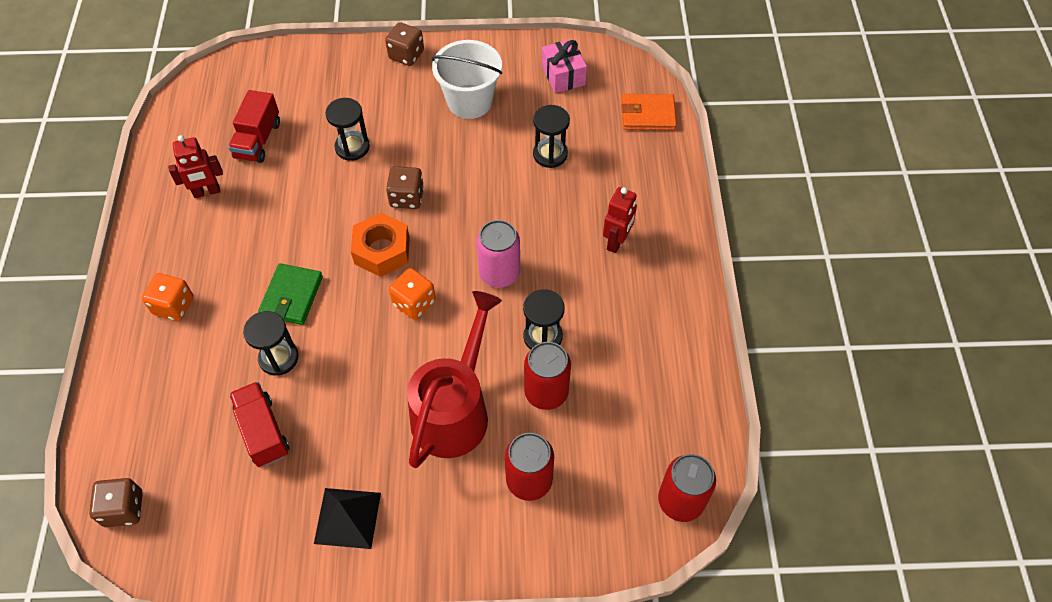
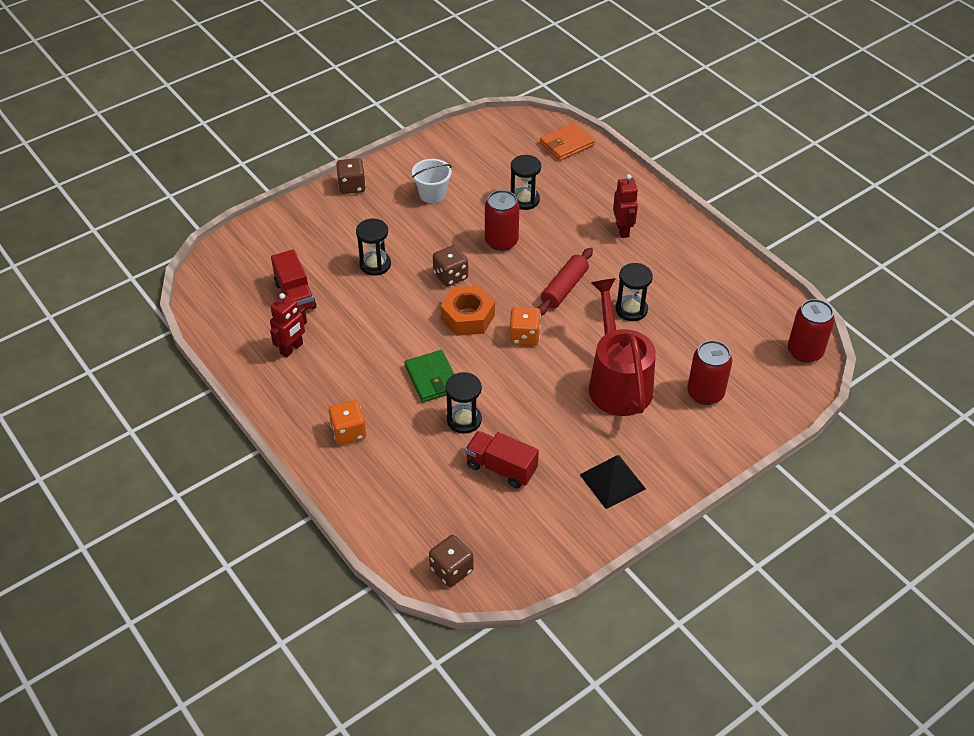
camera: 35 degrees left, 10 degrees down
(469, 101) = (432, 194): white bucket -> white bucket, size x0.66
(499, 273) = (564, 288): pink can -> red rolling pin
(546, 392) = (665, 339): red can -> red can (501, 241)
(563, 75) = (483, 146): pink gift -> none

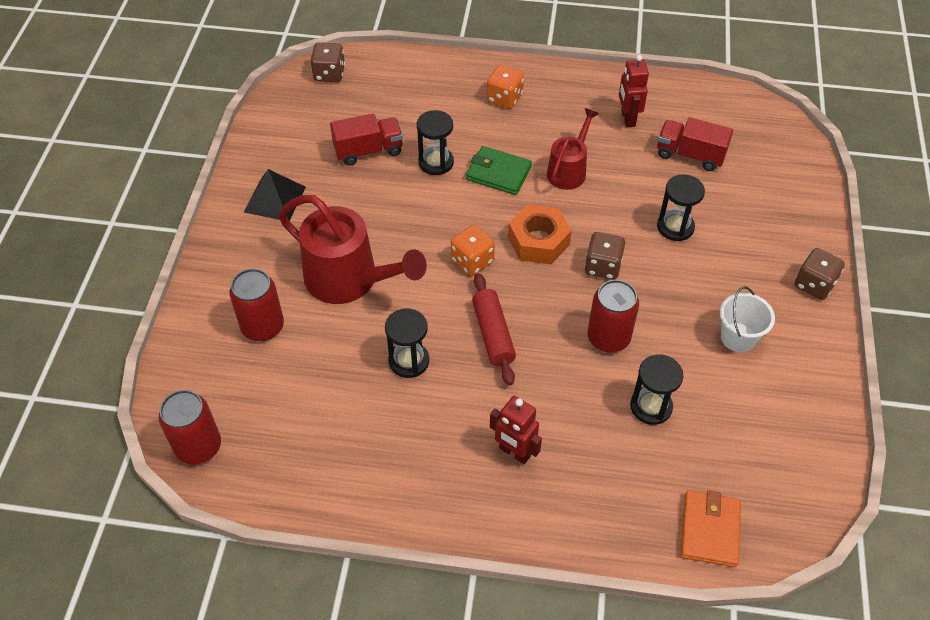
camera: 135 degrees right, 5 degrees up
(384, 345) = (569, 170): none -> red watering can

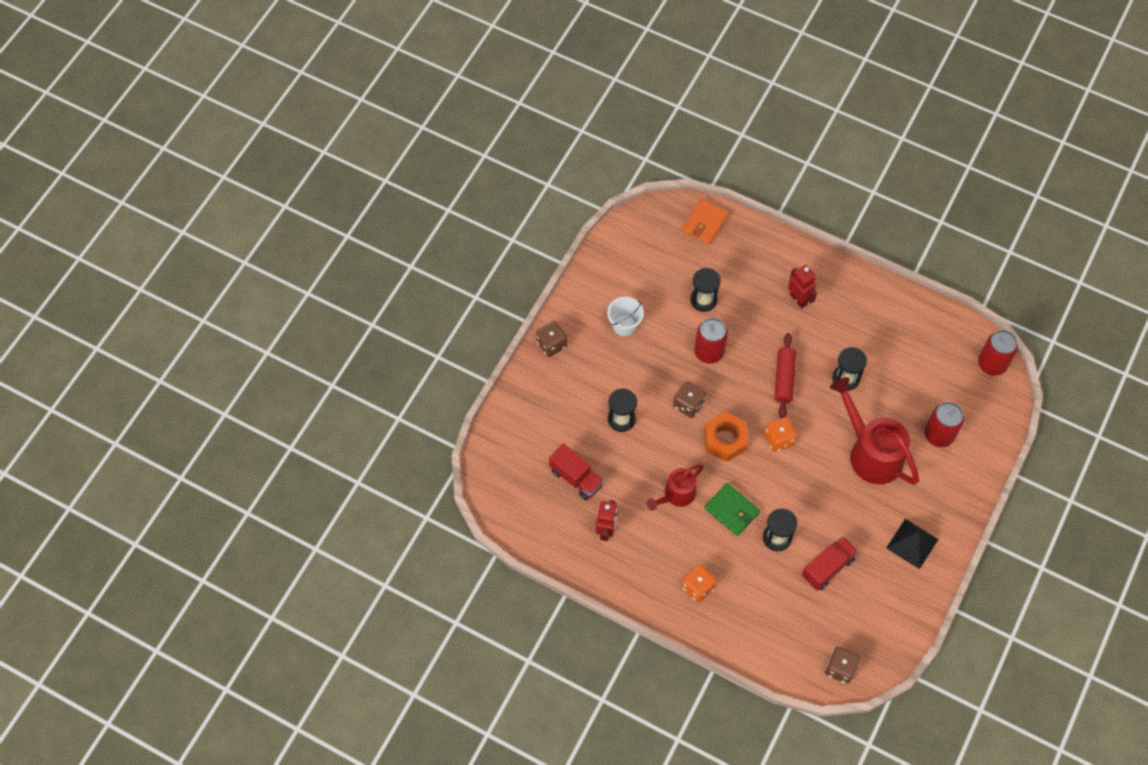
camera: 160 degrees left, 10 degrees up
(368, 151) = (827, 568): red truck -> red truck turned 135 degrees clockwise

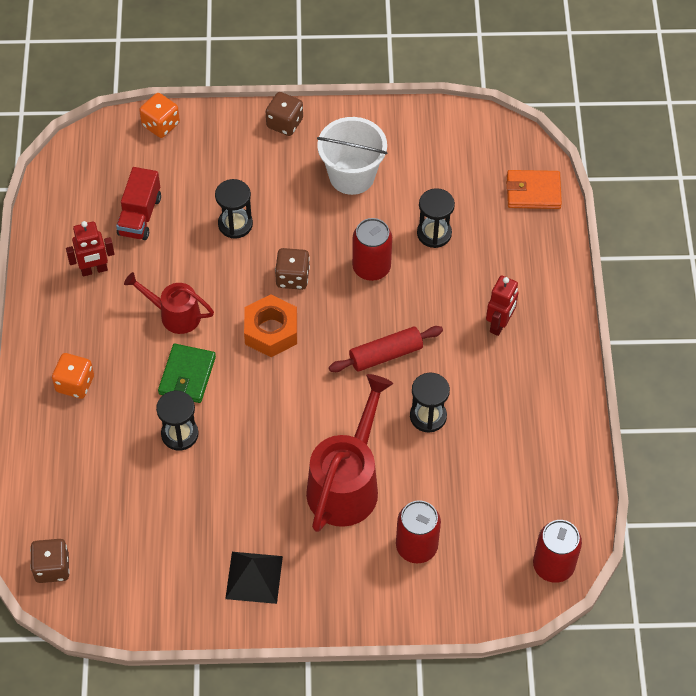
camera: 60 degrees right, 5 degrees down
(624, 325) = (351, 176): white bucket -> white bucket, size x1.52
(779, 439) = (304, 383): orange dice -> orange dice (161, 125)
(827, 568) = (171, 501): red truck -> none

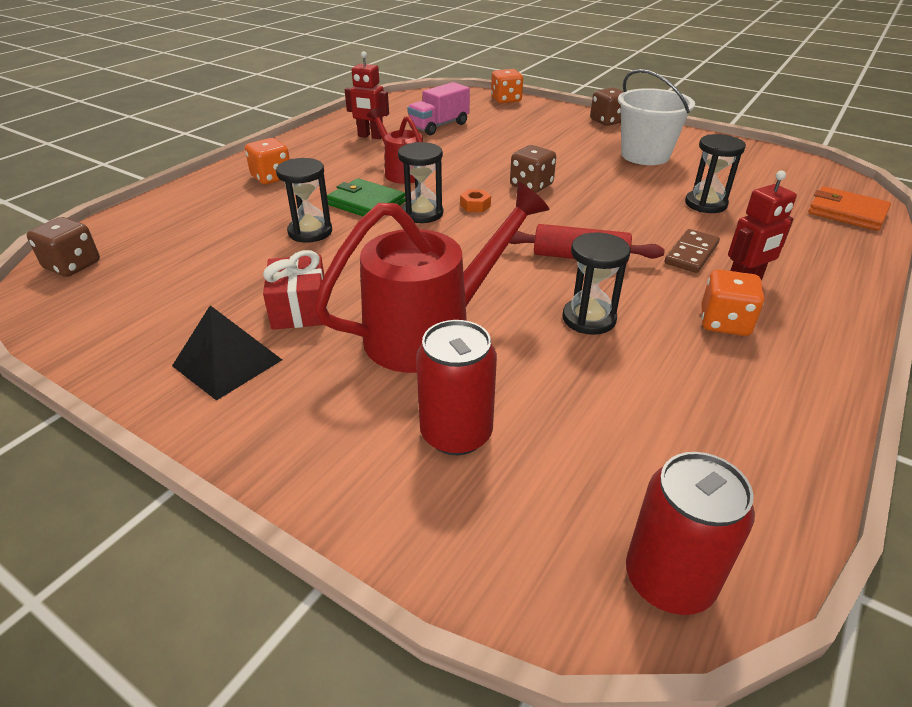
camera: 35 degrees right, 20 degrees down
(140, 215) = (439, 126): red truck -> pink truck
(187, 375) = (366, 203): green wallet -> green wallet turned 75 degrees clockwise
(235, 224) = (511, 149): black hourglass -> black hourglass (422, 213)
(251, 512) = (300, 309): none -> red gift
(271, 331) = (475, 205): orange nut -> orange nut, size x0.45
(371, 267) = (617, 203): red can -> none
(453, 308) = (691, 254): none -> brown domino
(504, 374) = (724, 322): none -> orange dice

